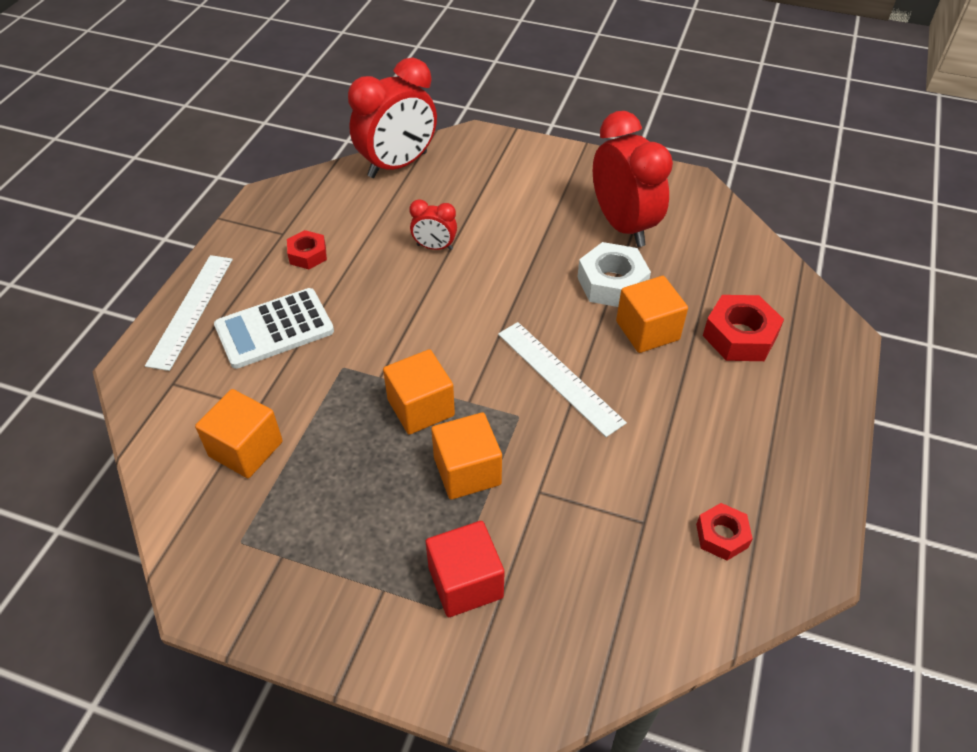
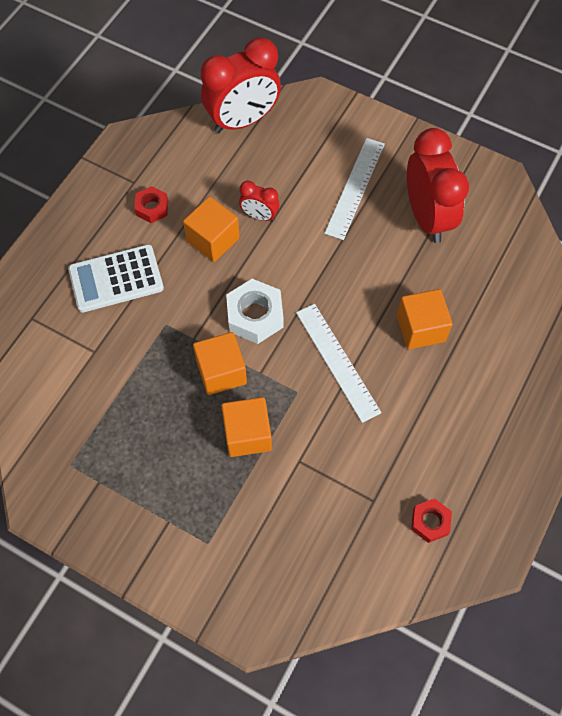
camera: 10 degrees right, 15 degrees up
(191, 310) = (52, 250): white ruler -> white ruler (355, 188)
(246, 449) = (82, 387): orange cube -> orange cube (213, 240)
(465, 582) = (229, 526): red cube -> none
(612, 283) = (402, 276): white nut -> white nut (255, 315)
(739, 336) = (497, 346): red nut -> none

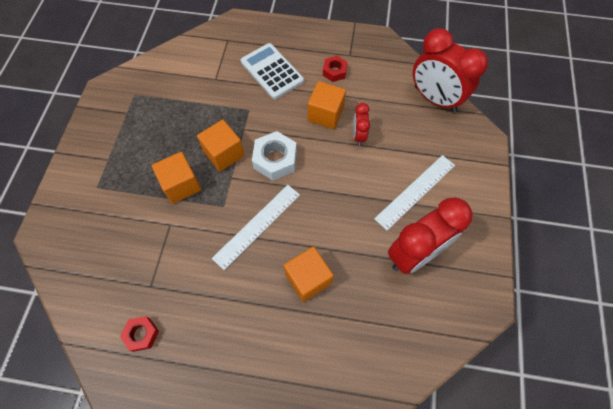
camera: 70 degrees right, 0 degrees up
(355, 188) = (415, 191): white ruler -> white ruler turned 45 degrees counterclockwise

